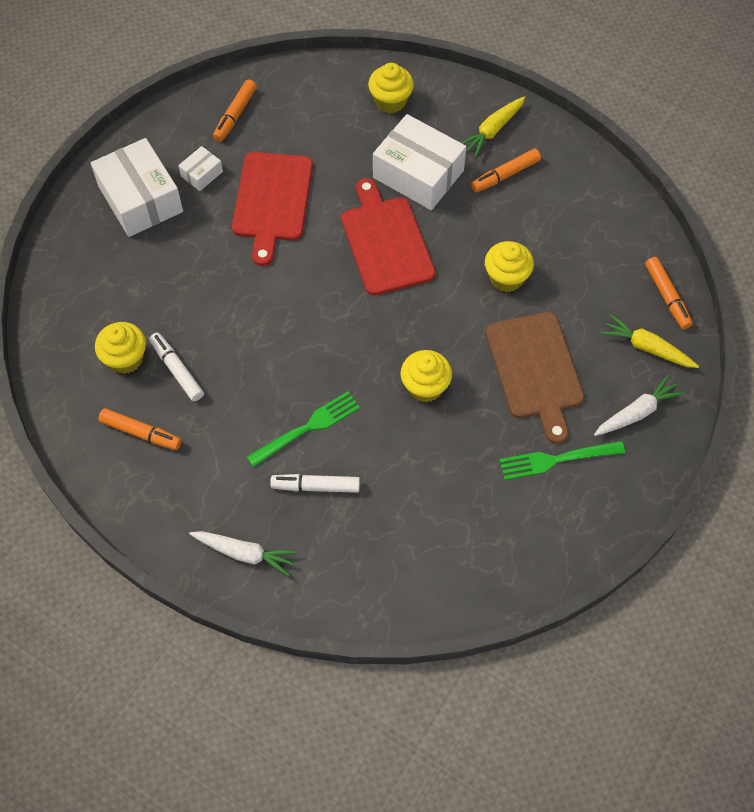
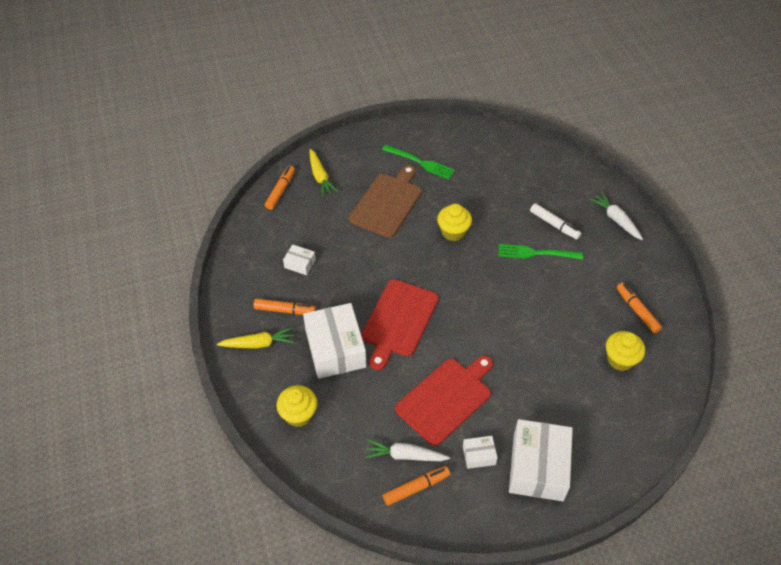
camera: 140 degrees left, 10 degrees down
(177, 370) = (591, 331): white marker -> none
(506, 278) = (351, 254): yellow cupcake -> none
(546, 229) = (300, 264): none -> white box
(637, 412) = (359, 156): white carrot -> white carrot (405, 455)

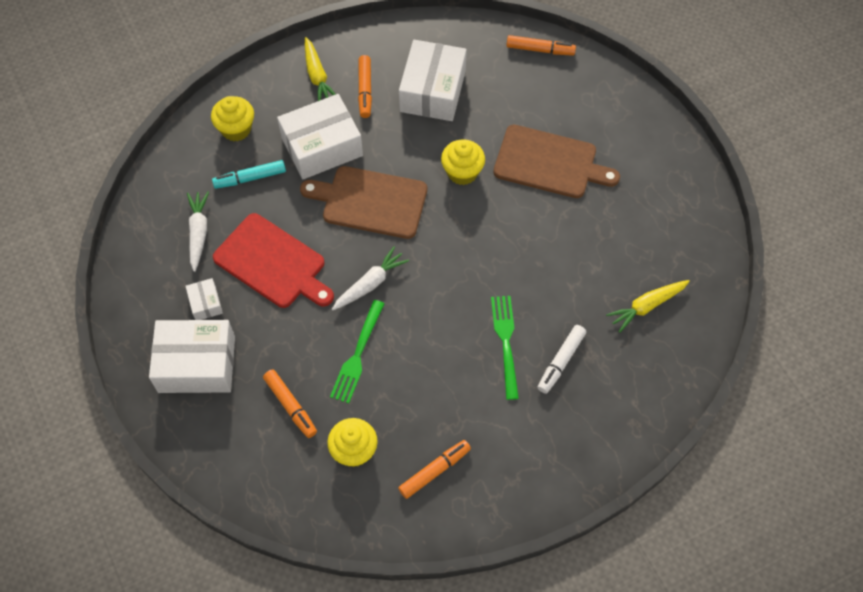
camera: 80 degrees right, 10 degrees up
(300, 264) = (433, 91): white box -> white box, size x2.17
(320, 177) = (574, 85): yellow carrot -> yellow carrot (646, 306)
(355, 408) = (250, 178): none -> turquoise marker
(398, 320) = (370, 202): red cutting board -> brown cutting board
(416, 488) = (162, 248): orange marker -> orange marker (290, 406)
(420, 162) = (631, 189): green fork -> green fork (357, 355)
(453, 232) = (519, 242): yellow cupcake -> yellow cupcake (462, 172)
(616, 219) = (590, 442): white carrot -> white carrot (370, 284)

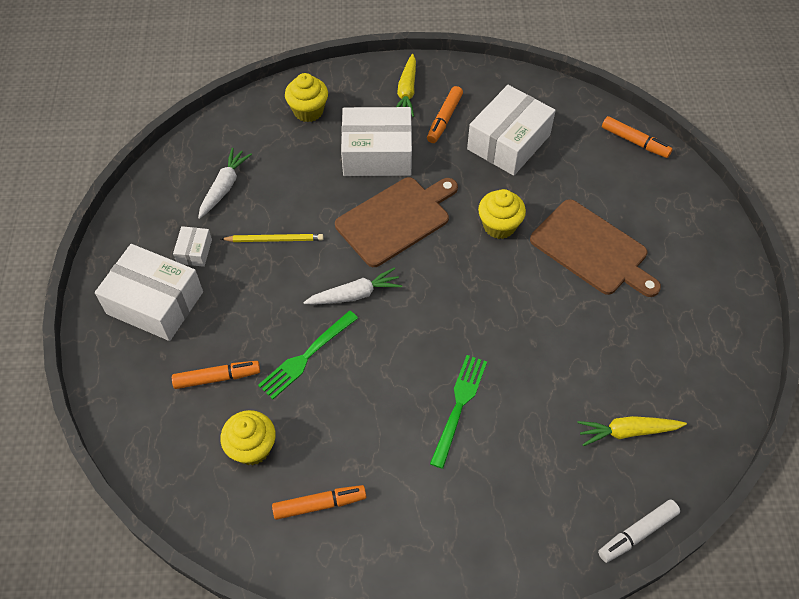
camera: 25 degrees right, 5 degrees down
(250, 178) = (297, 157): turquoise marker -> none
(272, 263) = (274, 239): red cutting board -> yellow pencil
(290, 406) = (217, 378): orange marker -> orange marker turned 90 degrees counterclockwise
(370, 202) = (396, 219): brown cutting board -> brown cutting board turned 105 degrees clockwise
(561, 361) = (507, 450): white marker -> white marker (637, 533)

